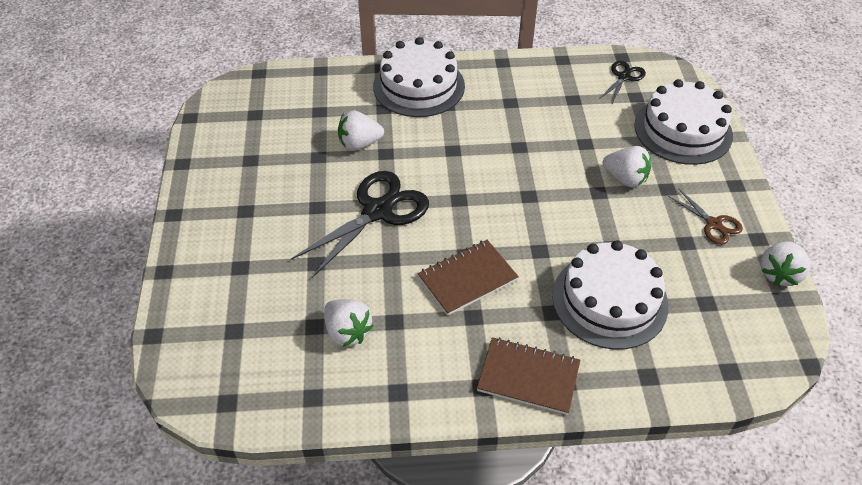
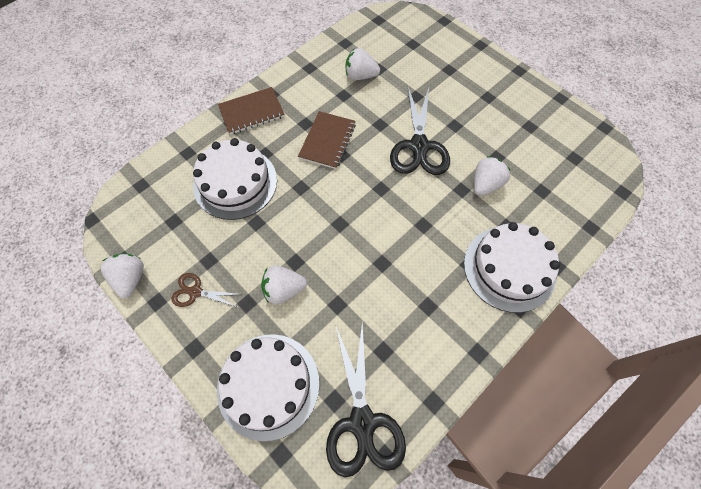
camera: 140 degrees right, 15 degrees up
(624, 77) = (362, 422): black scissors -> black scissors, size x1.93

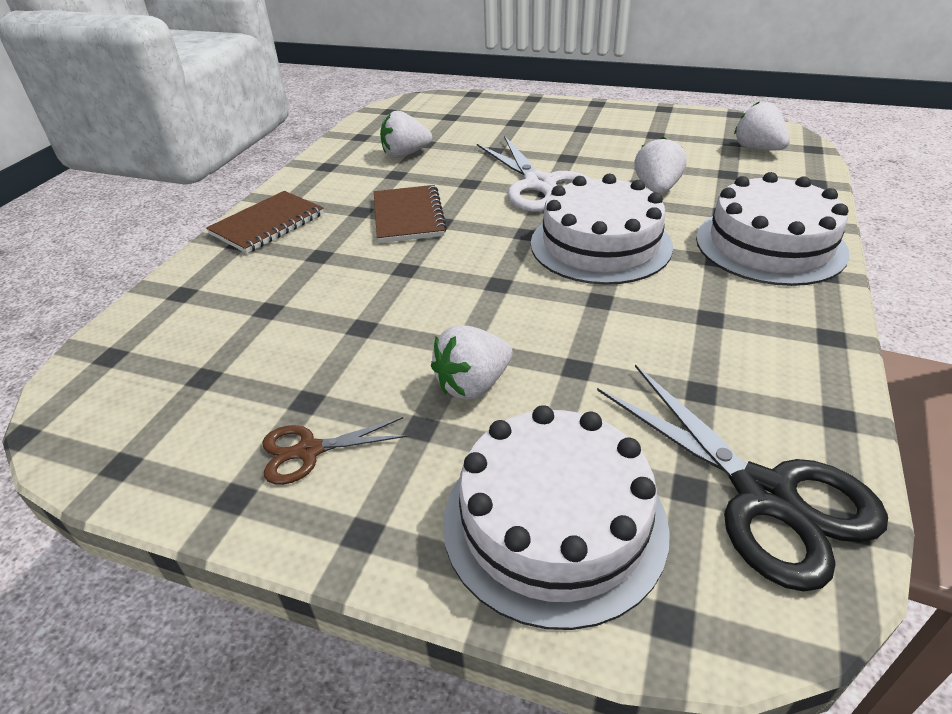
camera: 25 degrees left, 25 degrees down
(131, 278) = (156, 485): white strawberry -> white strawberry (757, 149)
(235, 183) = (292, 298): white cake -> white cake (600, 244)
(419, 146) = (540, 185): black scissors -> white scissors

